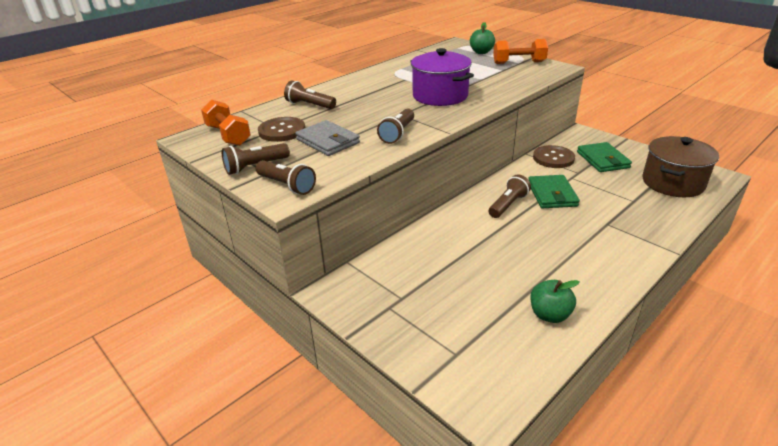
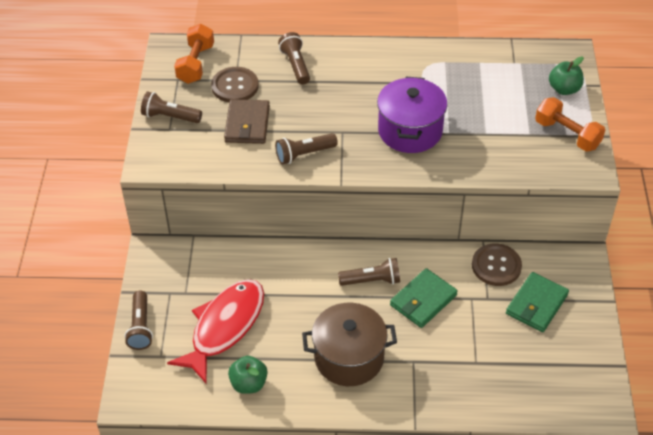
camera: 45 degrees right, 15 degrees up
(287, 185) = (164, 153): brown flashlight -> brown flashlight (141, 327)
(328, 141) = (247, 124): grey wallet -> brown wallet
(468, 296) = (224, 327): none -> red fish
(673, 183) = (546, 377): brown pot -> brown pot (349, 358)

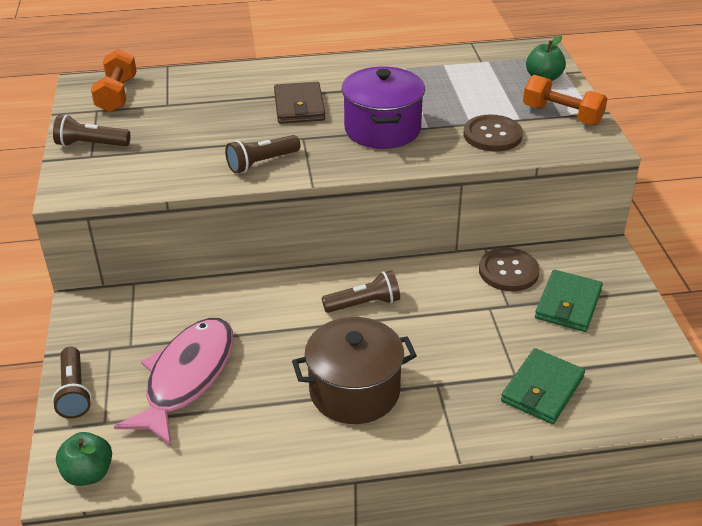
camera: 10 degrees left, 10 degrees down
(224, 327) = (186, 377): red fish -> pink fish
(235, 86) = (167, 110): brown button -> brown button (492, 135)
(247, 124) = (187, 142): brown wallet -> brown wallet (299, 106)
(248, 384) = (228, 439): green apple -> green apple (88, 473)
(295, 65) = (235, 85): brown flashlight -> none
(423, 300) = (431, 317): green wallet -> green wallet (542, 389)

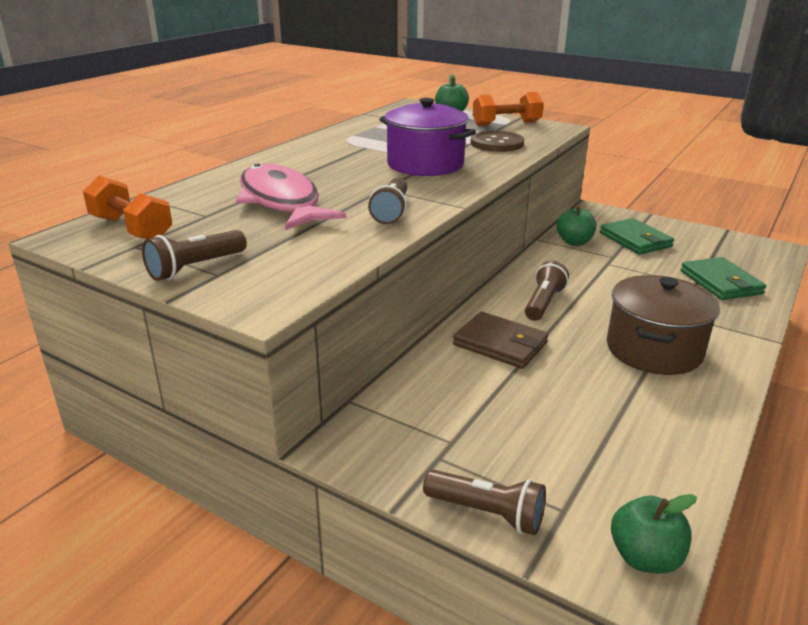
camera: 50 degrees left, 10 degrees down
(186, 377) = (545, 426): pink fish -> pink fish (281, 202)
(299, 106) = (332, 176): brown wallet -> brown wallet (500, 344)
(508, 271) = (574, 242): brown button -> green apple

